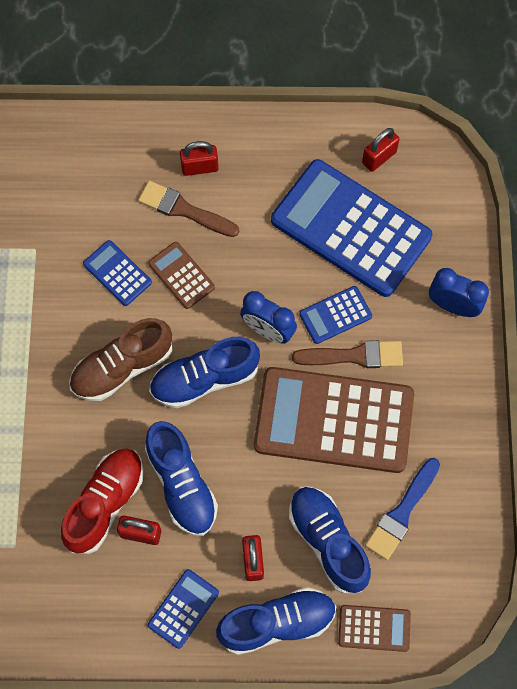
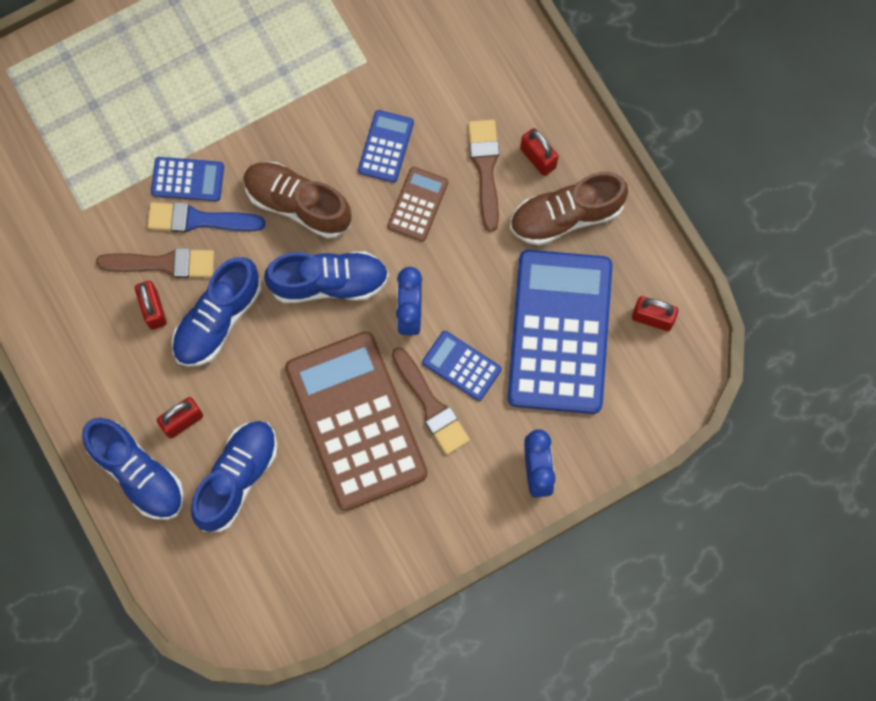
camera: 60 degrees right, 5 degrees up
(105, 503) = (163, 263): red shoe -> brown brush
(183, 609) = (106, 385): blue calculator -> blue calculator (187, 179)
(204, 379) = (329, 283): blue shoe -> blue shoe turned 135 degrees clockwise
(259, 173) = (566, 216): none -> brown shoe
(374, 628) = (180, 562): brown calculator -> none
(402, 512) = (302, 530): blue brush -> blue brush (199, 220)

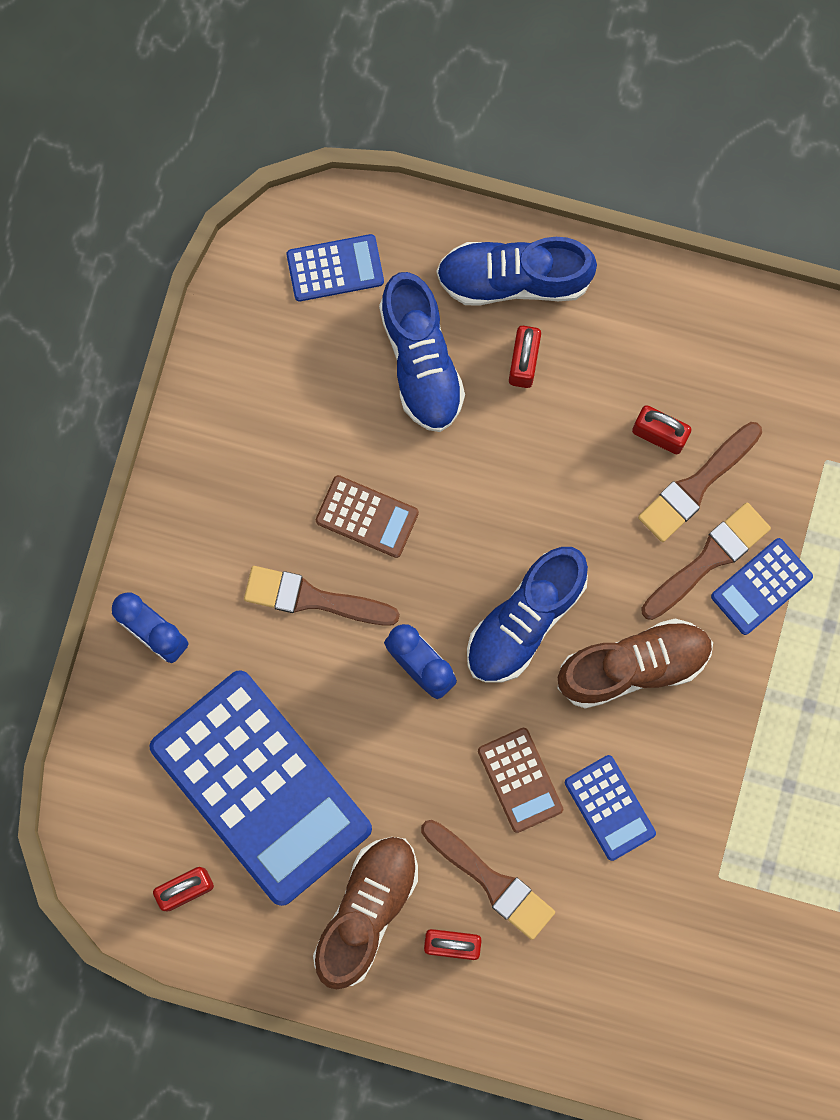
camera: 135 degrees right, 5 degrees up
(199, 220) = (709, 559): blue brush -> brown brush
(218, 319) = (591, 484): blue shoe -> none
(356, 421) = (367, 517): brown calculator -> brown calculator, size x0.44
(461, 366) = (321, 663): blue calculator -> blue calculator (335, 268)

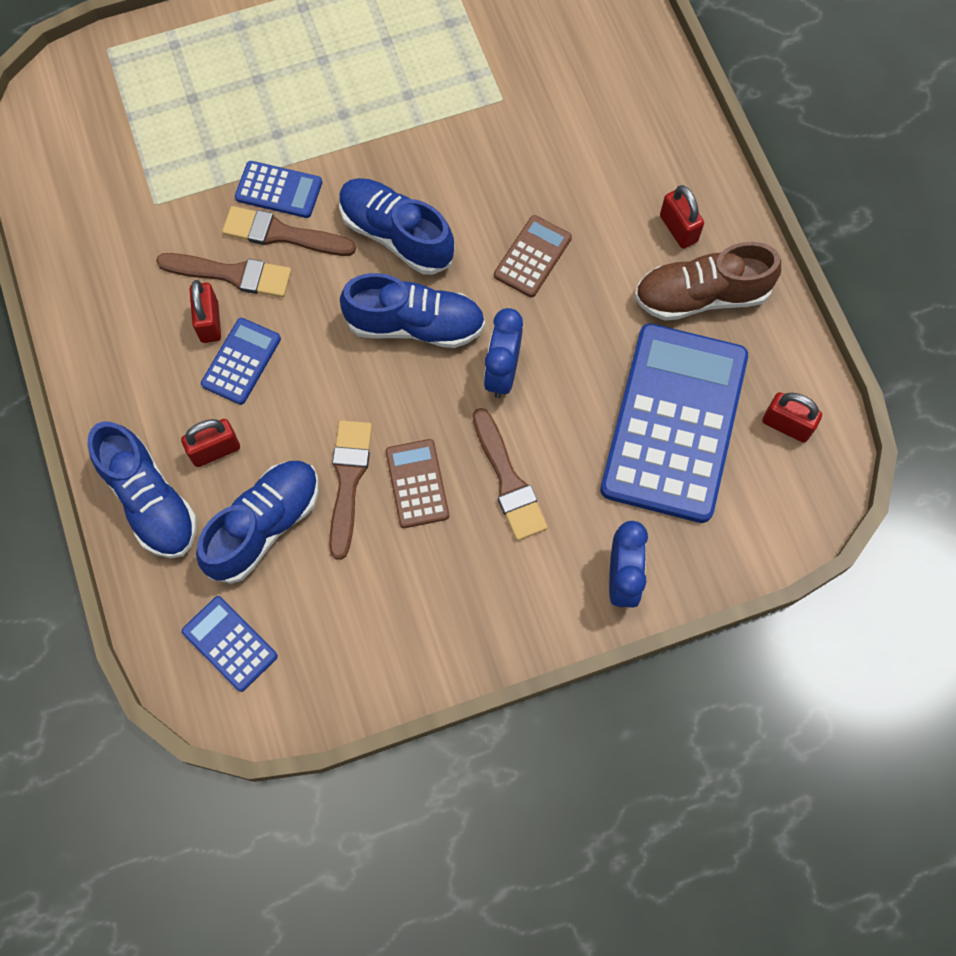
camera: 125 degrees left, 10 degrees down
(491, 881) = (616, 231): brown brush -> brown brush (348, 481)
(609, 808) = (507, 190): blue calculator -> blue calculator (241, 361)
(633, 666) = (396, 235): brown shoe -> blue shoe

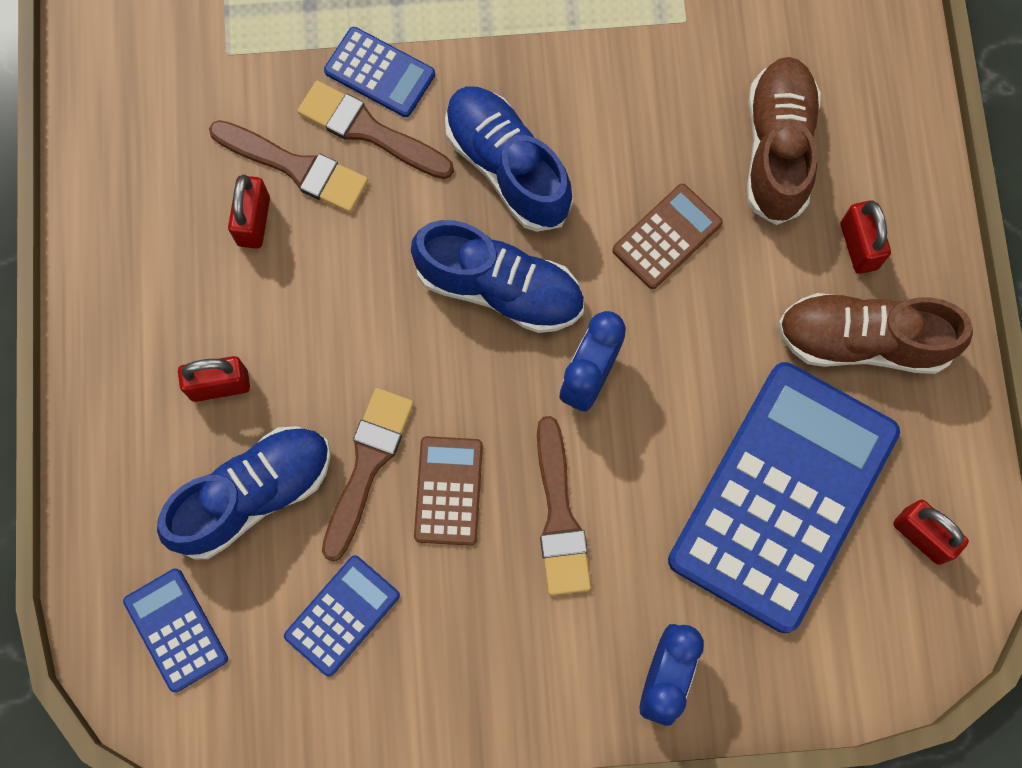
camera: 15 degrees right, 5 degrees up
(150, 501) = (127, 428): blue shoe -> none
(241, 361) = (279, 281): blue calculator -> blue calculator (342, 615)
(598, 174) = (777, 149): none -> brown shoe

